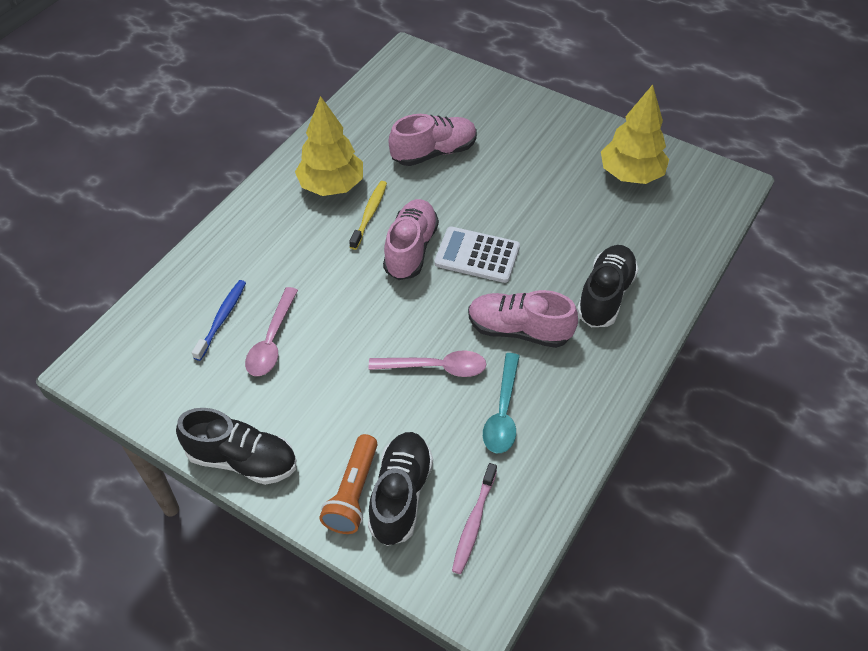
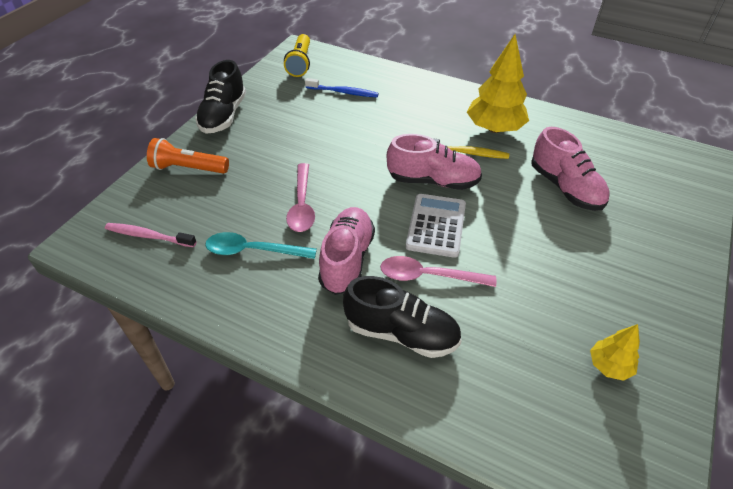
camera: 85 degrees right, 5 degrees down
(131, 367) = (300, 63): none -> yellow flashlight
(272, 340) = (325, 116): pink spoon -> pink spoon (428, 276)
(400, 495) = (182, 193): black shoe -> none
(631, 174) = (609, 366): yellow tree -> yellow tree, size x0.52

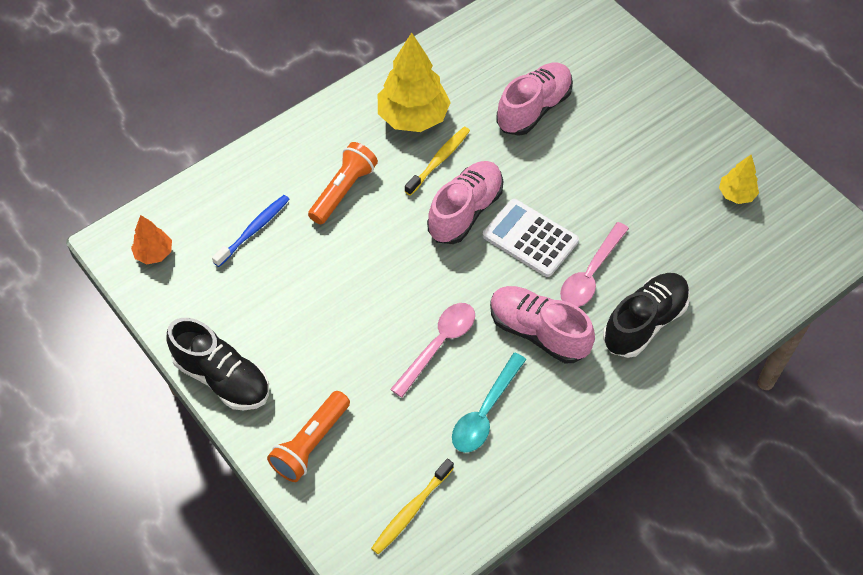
camera: 65 degrees left, 10 degrees up
(148, 236) = (411, 510): pink toothbrush -> yellow toothbrush
(300, 63) = (154, 253): yellow flashlight -> orange tree
(302, 205) = (439, 345): pink spoon -> pink spoon turned 75 degrees counterclockwise
(403, 118) = (343, 191): none -> orange flashlight
(565, 187) = (534, 109): pink shoe -> pink shoe turned 45 degrees counterclockwise

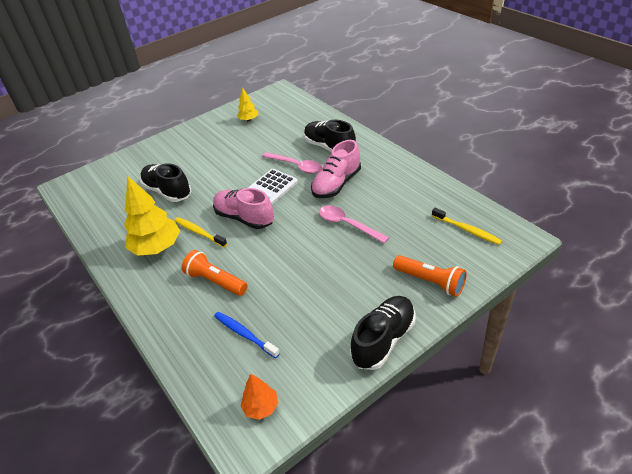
camera: 85 degrees left, 15 degrees down
(485, 412) = (393, 202): turquoise spoon -> none
(534, 109) = (167, 191): pink shoe -> black shoe

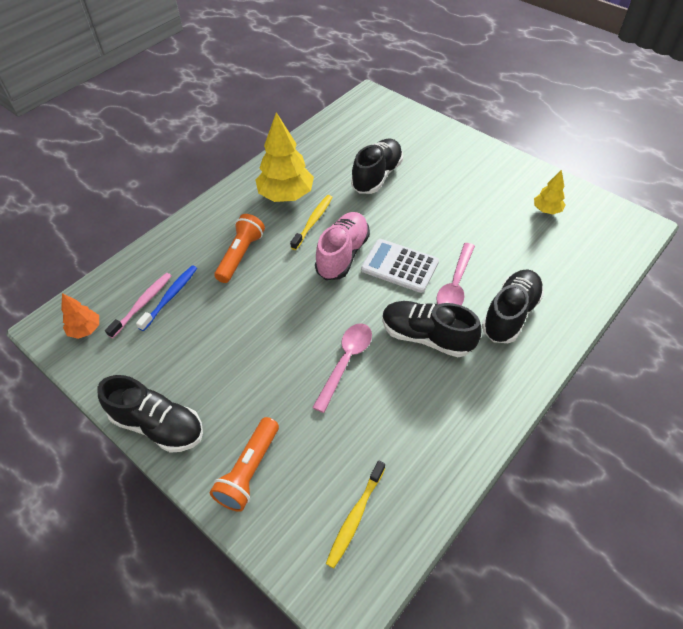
camera: 75 degrees right, 10 degrees up
(245, 357) = (142, 304): none -> pink toothbrush
(336, 184) = (426, 337): pink shoe -> black shoe

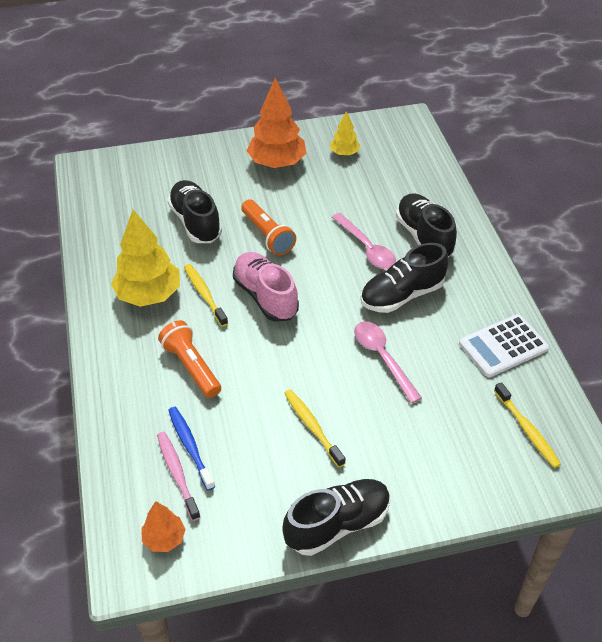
camera: 55 degrees left, 5 degrees down
(239, 356) = (312, 427): none -> yellow toothbrush
(249, 470) = (436, 478): orange flashlight -> orange flashlight (267, 235)
(399, 266) = (315, 268): white calculator -> white calculator (503, 346)
(487, 180) = (277, 163): none -> orange tree

